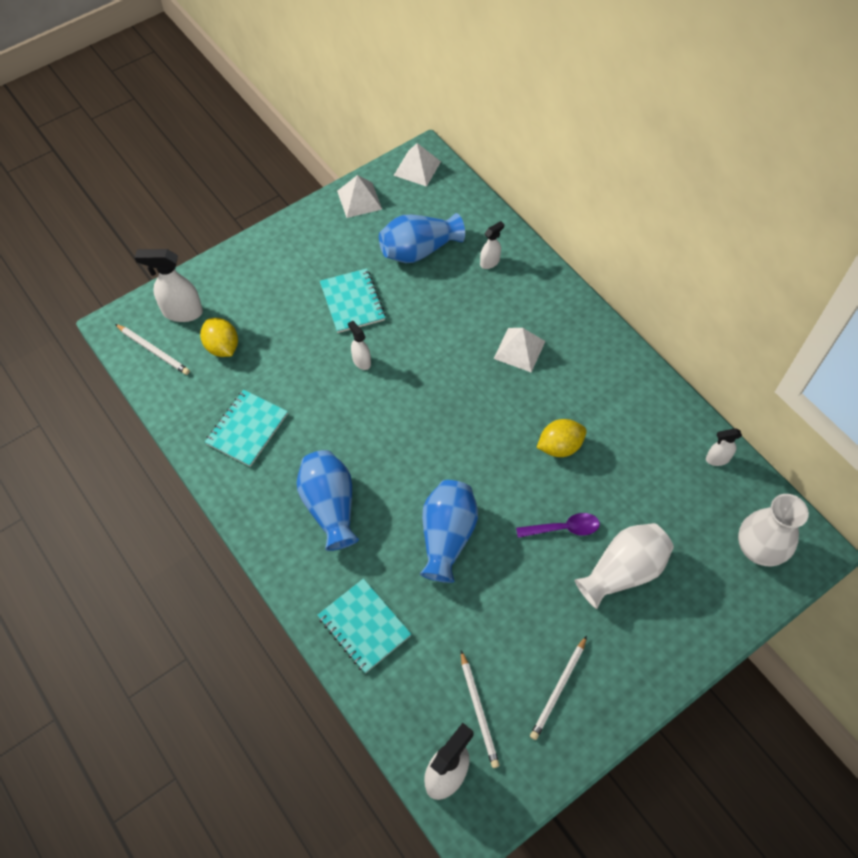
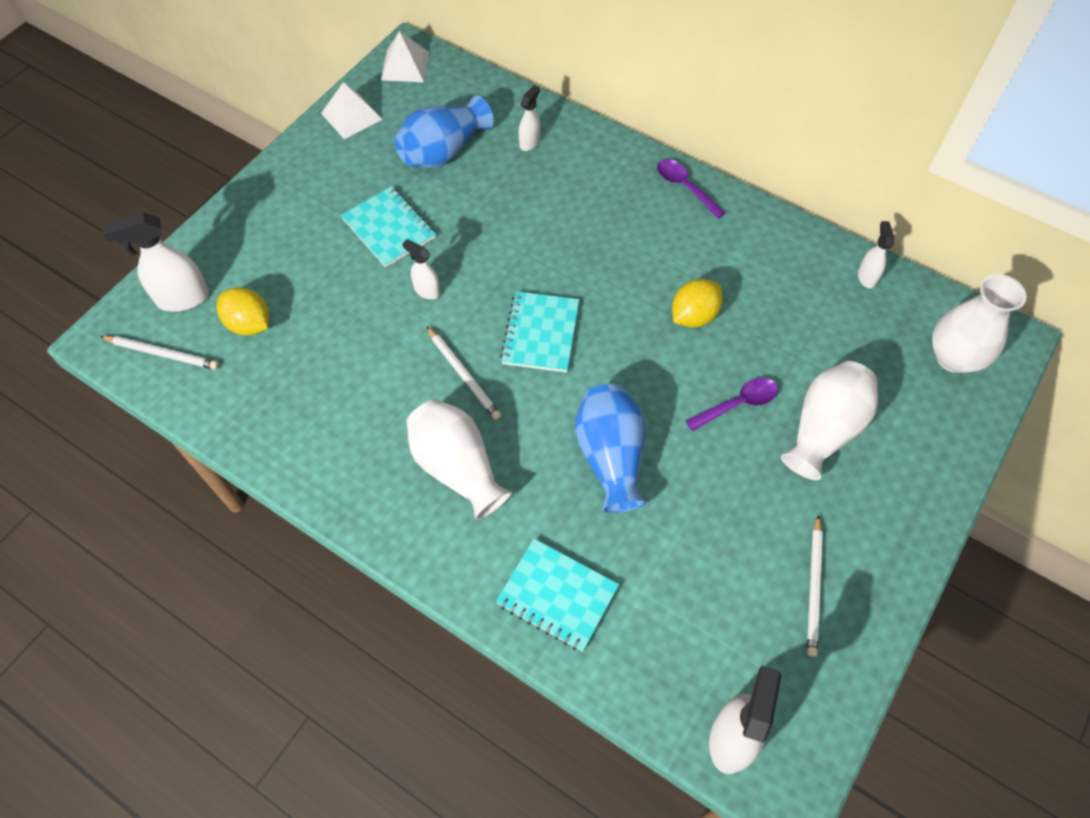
camera: 20 degrees left, 0 degrees up
(247, 429) = (318, 410): turquoise notebook -> turquoise notebook (540, 333)
(330, 506) = (457, 467): blue vase -> white vase
(479, 710) = (735, 646): white pencil -> white pencil (464, 375)
(519, 349) = (603, 225): white pyramid -> none
(599, 337) = (685, 187): none -> purple spoon
(717, 459) = (867, 277): white spray bottle -> white spray bottle turned 120 degrees clockwise

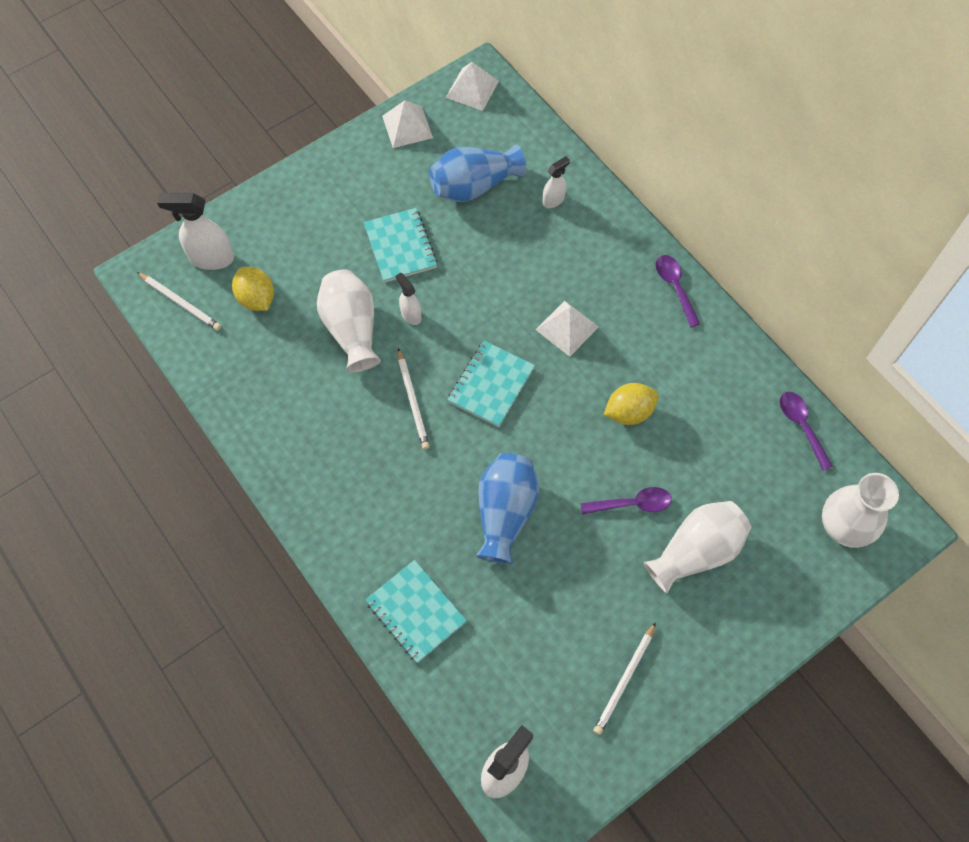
camera: 20 degrees right, 5 degrees up
(457, 467) = (377, 479): white vase -> white vase (352, 329)
(595, 256) = (567, 328): none -> white pyramid
(867, 277) = (801, 426): white spray bottle -> purple spoon

